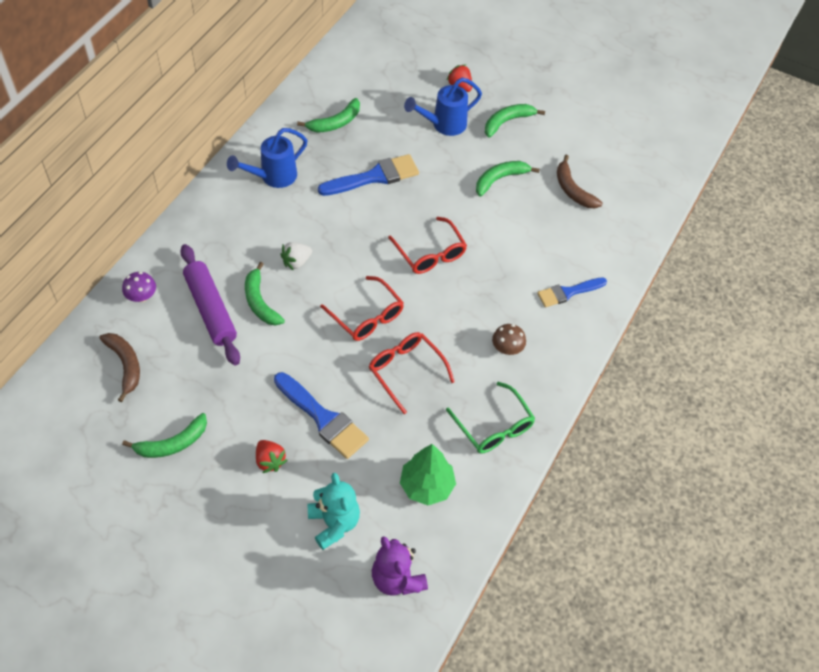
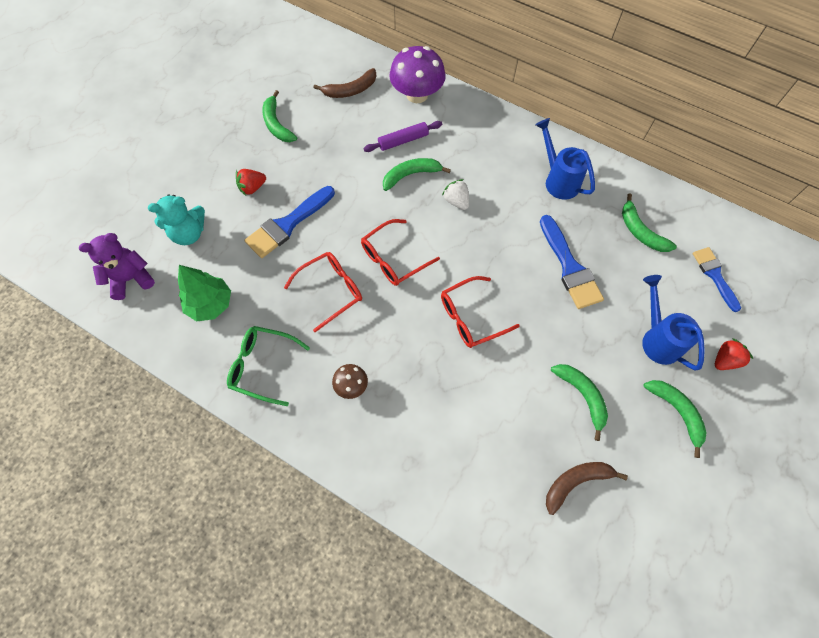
camera: 95 degrees right, 10 degrees up
(141, 296) = (417, 94): purple mushroom -> purple mushroom, size x1.97
(210, 309) = (403, 140): purple rolling pin -> purple rolling pin, size x0.63
(494, 427) = (262, 366): green glasses -> green glasses turned 45 degrees clockwise
(568, 292) = (422, 458): blue brush -> blue brush (714, 275)

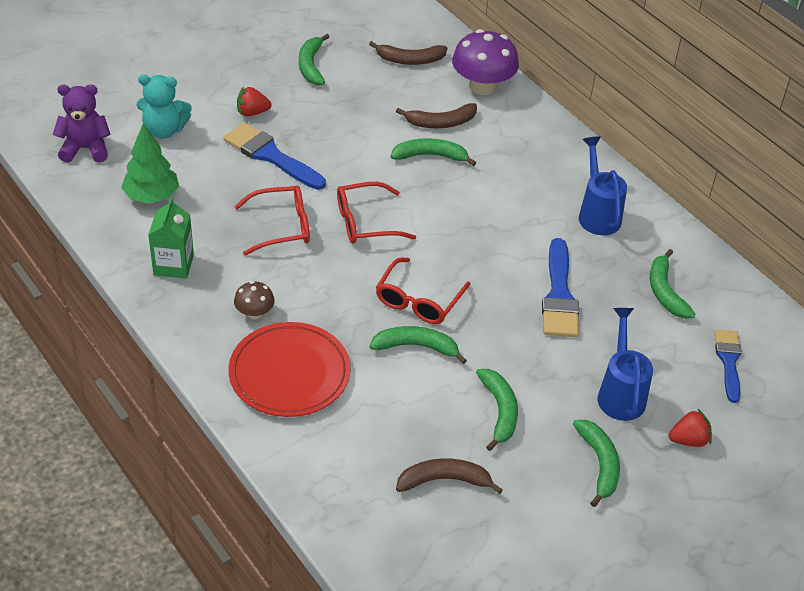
camera: 20 degrees right, 20 degrees down
(262, 366) = (173, 265): green glasses -> green carton
(288, 224) = (270, 156): blue brush -> blue brush turned 60 degrees clockwise
(403, 140) = (440, 123): purple rolling pin -> brown banana
(408, 433) = (289, 373): none -> red plate
(456, 201) = (467, 195): white strawberry -> none
(471, 317) = (418, 301): red glasses -> red glasses turned 60 degrees counterclockwise
(491, 362) = (416, 346): none -> green banana

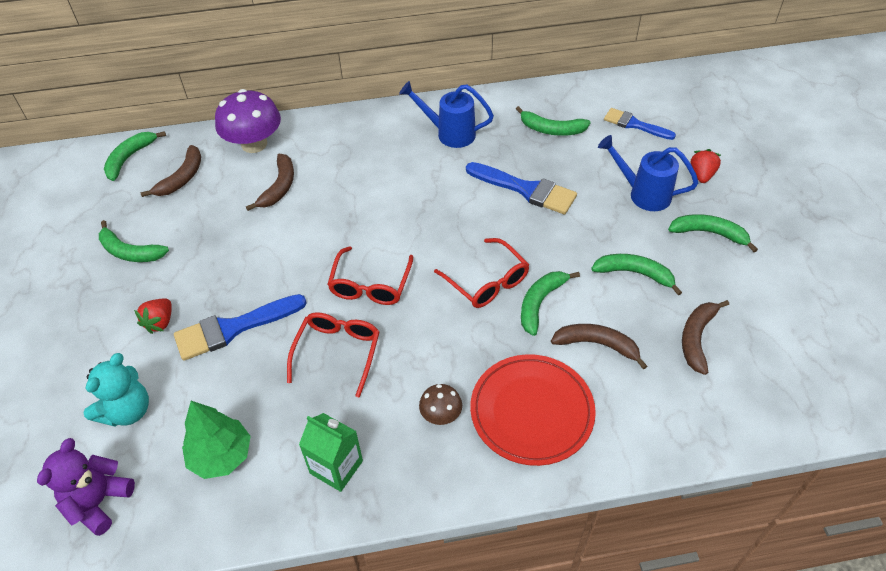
camera: 60 degrees left, 5 degrees up
(390, 402) = (597, 345): none -> brown banana
(430, 156) = (316, 209): green banana -> green banana (130, 158)

